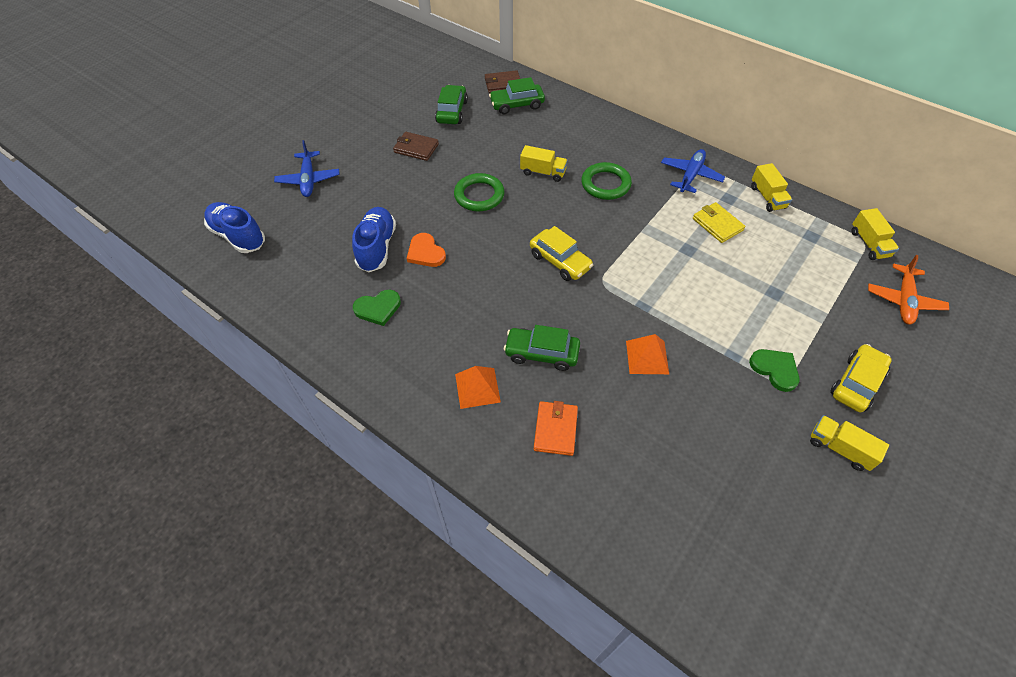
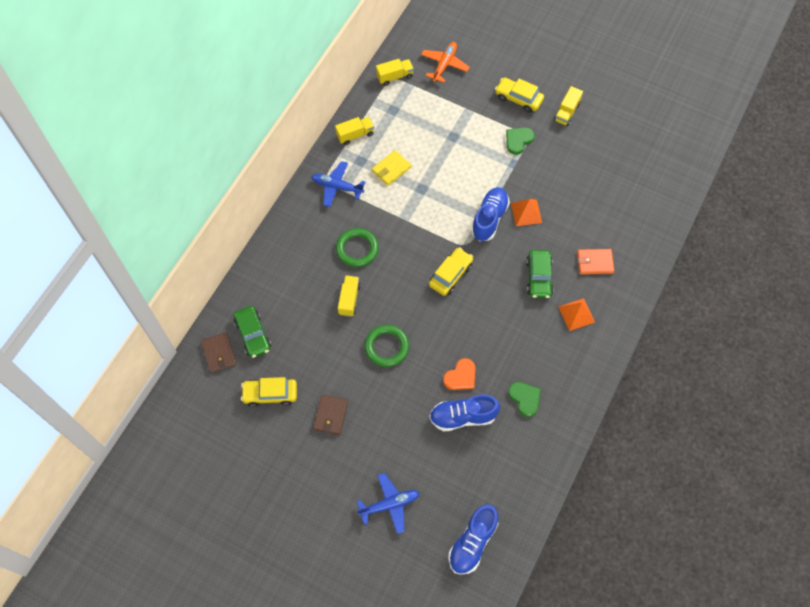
camera: 100 degrees left, 10 degrees up
(452, 112) = (270, 394): green car -> yellow car
(639, 313) = (489, 218): none -> blue shoe
(903, 300) = (444, 64): orange plane -> orange plane turned 75 degrees counterclockwise

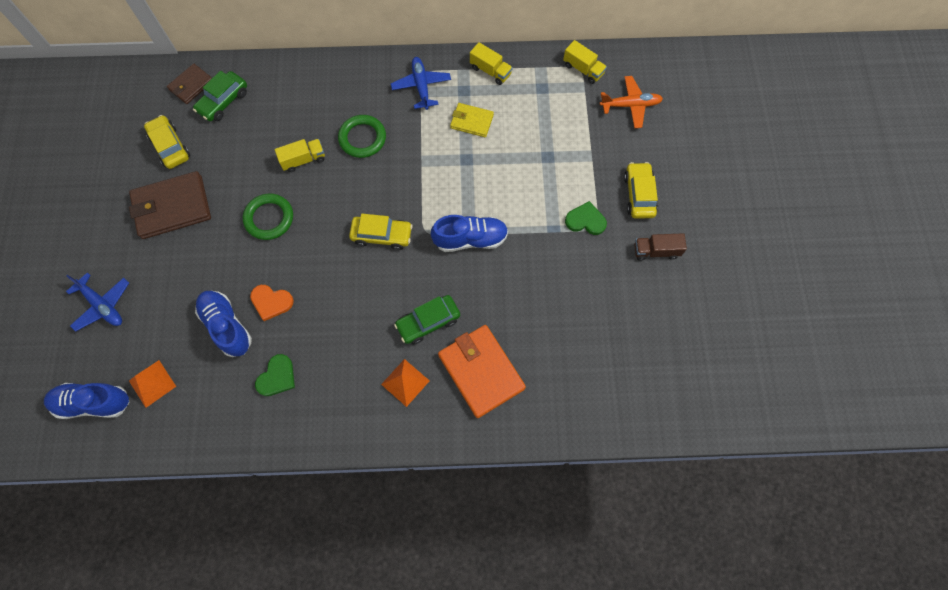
camera: 60 degrees right, 5 degrees up
(331, 415) = (172, 207): brown wallet -> brown wallet, size x1.77
(526, 213) = (500, 271): orange pyramid -> orange pyramid (152, 383)
(567, 112) = (656, 251): yellow truck -> brown truck
(595, 262) = (481, 371): orange wallet -> orange wallet, size x1.77

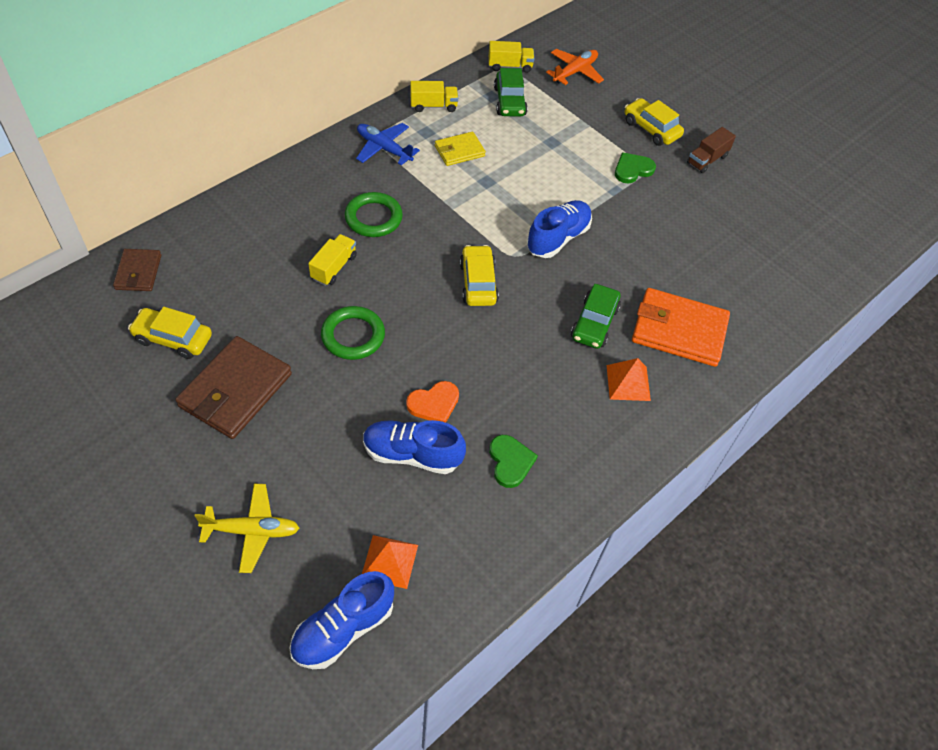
camera: 45 degrees left, 15 degrees down
(102, 305) = (252, 531): blue plane -> yellow plane
(223, 101) = (192, 266): green car -> green car (509, 101)
(382, 235) = (478, 283): yellow car -> yellow car turned 60 degrees counterclockwise

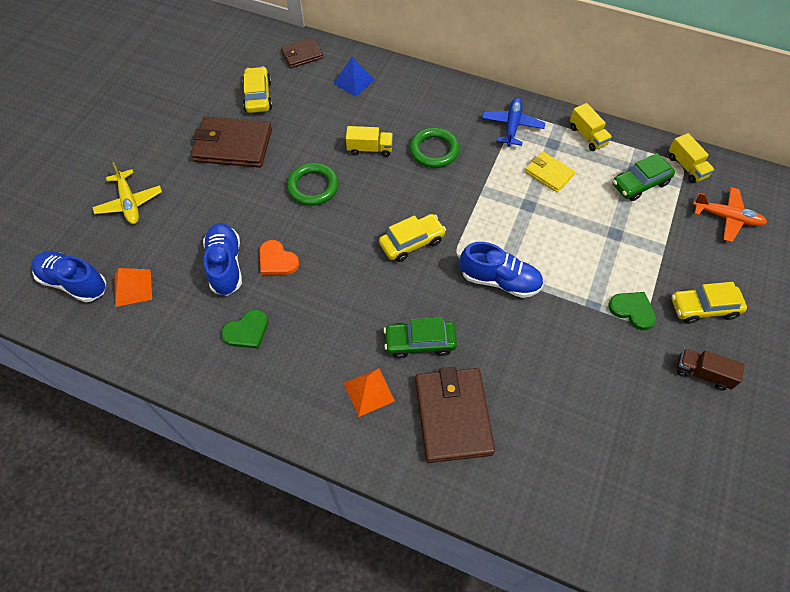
camera: 70 degrees right, 5 degrees up
(223, 242) = (354, 81): none -> blue pyramid
(651, 129) = (703, 308): yellow car -> yellow car turned 120 degrees counterclockwise
(678, 330) = (453, 416): orange wallet -> brown wallet

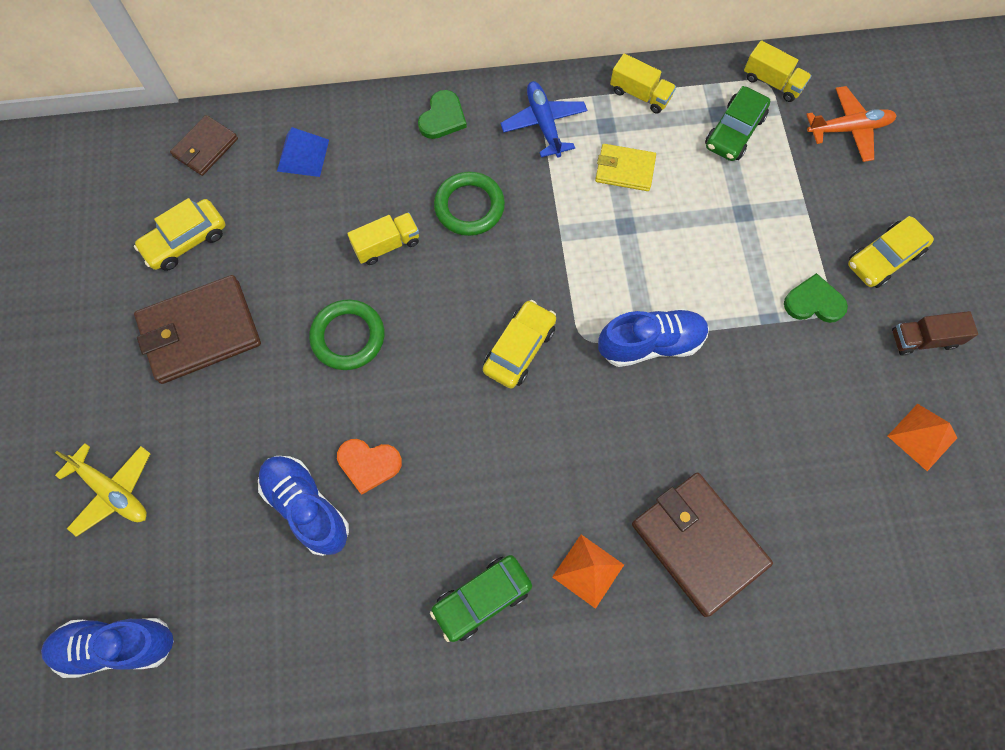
camera: 30 degrees left, 10 degrees up
(133, 287) = (204, 606): orange pyramid -> orange pyramid (922, 436)
(247, 331) = (393, 579): green heart -> green heart (442, 117)
(258, 96) = (185, 241): yellow car -> yellow car turned 90 degrees counterclockwise
(420, 342) = (608, 475): green car -> green car (482, 599)

